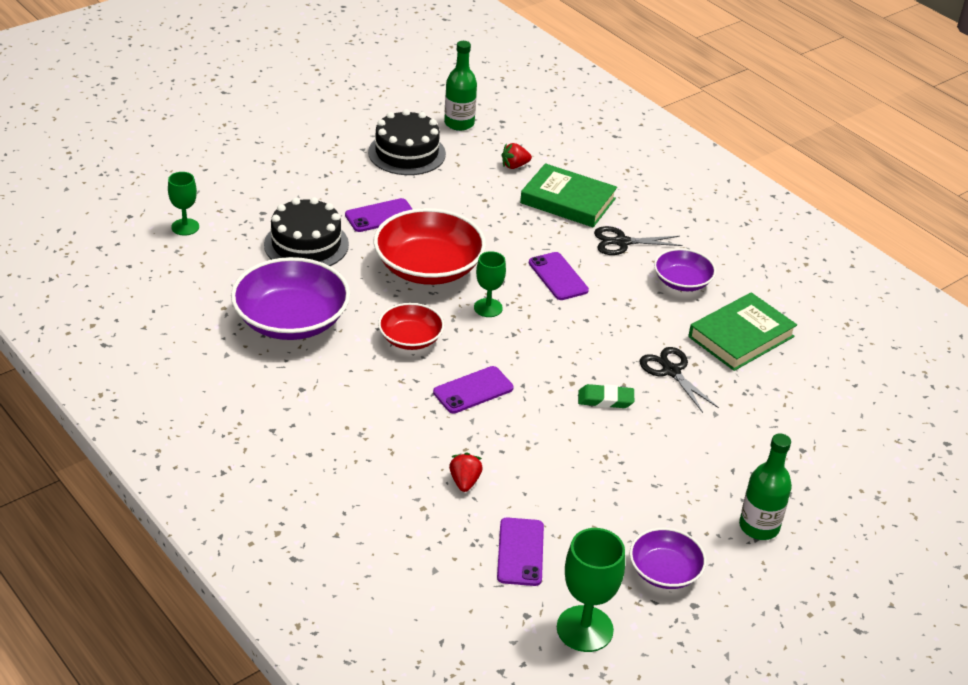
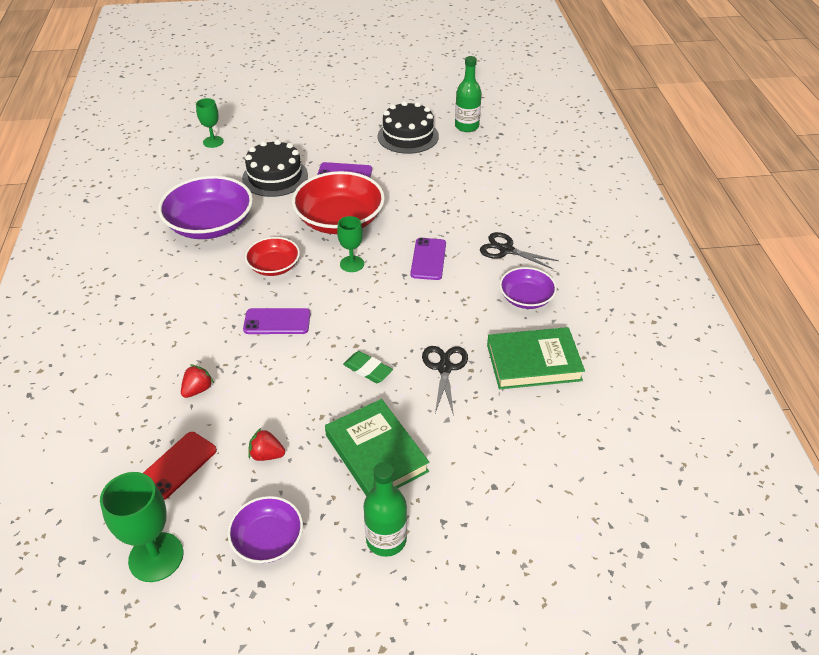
camera: 35 degrees right, 5 degrees up
(514, 166) = (478, 167): red strawberry -> red strawberry (266, 455)
(520, 552) = (177, 465): purple phone -> red phone
(568, 201) = (493, 205): green book -> green book (376, 453)

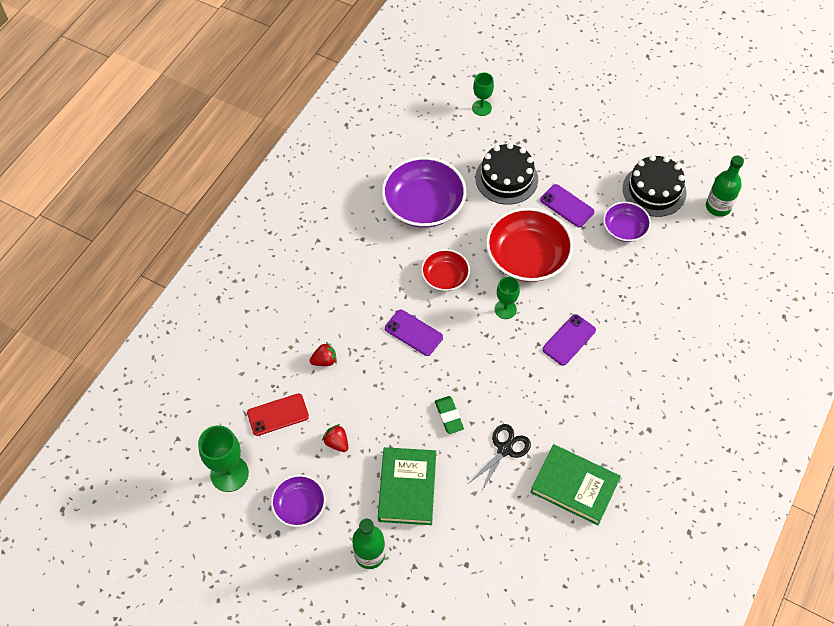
camera: 35 degrees right, 15 degrees up
(506, 250) = (640, 368): black scissors -> none
(526, 298) = (617, 425): purple bowl -> purple bowl (624, 229)

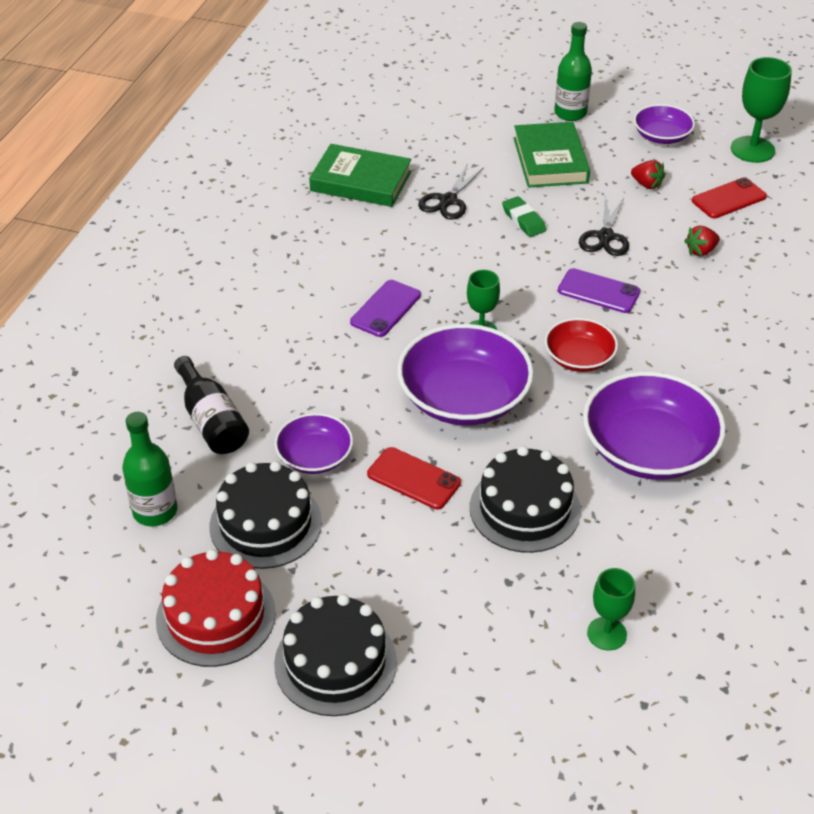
camera: 170 degrees right, 15 degrees down
(390, 387) = (605, 237): none -> black scissors
(527, 257) = (464, 398): red bowl -> purple bowl
(567, 206) = (413, 479): purple phone -> red phone
(619, 113) = (335, 662): none -> black cake
(680, 143) = (216, 616): none -> red cake
(688, 263) = (212, 421): none -> black bottle

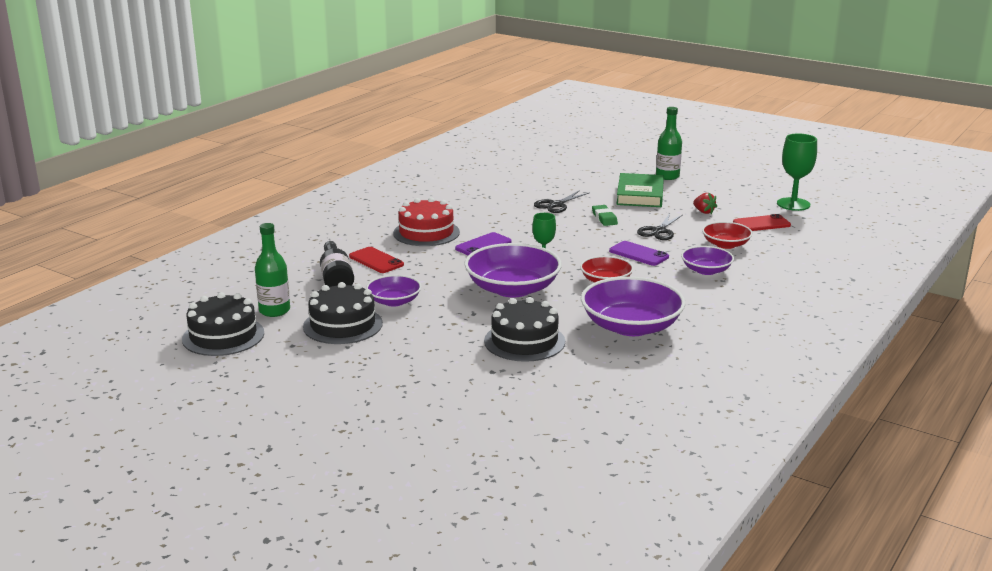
camera: 15 degrees right, 20 degrees down
(216, 616) = (284, 359): red cake -> red cake (426, 233)
(335, 662) = (350, 389): black cake -> black cake (223, 336)
(361, 181) = (501, 191): green book -> none
(413, 479) = (455, 319): red phone -> red phone (376, 261)
(606, 633) = (548, 404): green goblet -> none
(661, 136) = (728, 192): purple bowl -> purple bowl (706, 270)
(701, 251) = (726, 244): red strawberry -> red bowl

